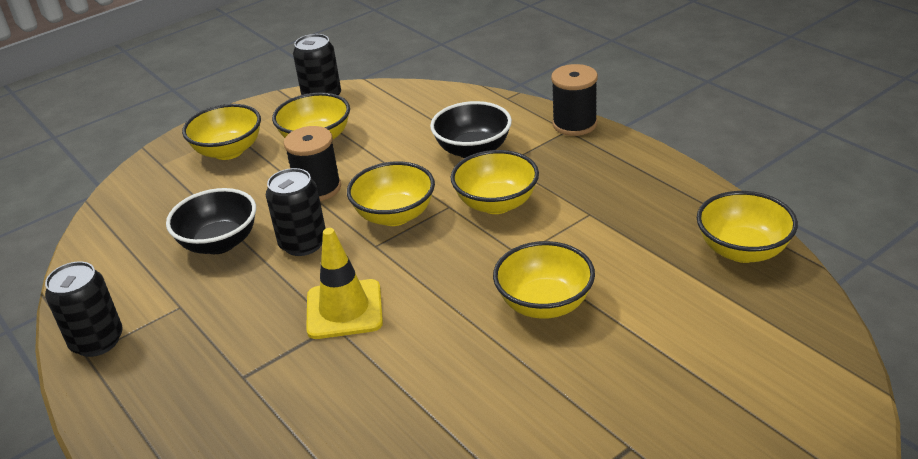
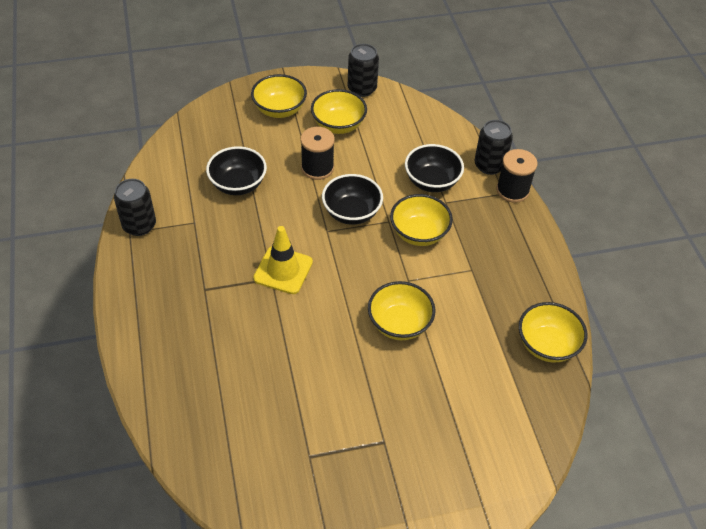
camera: 20 degrees right, 15 degrees up
(303, 243) = (285, 208): black can -> black can (489, 165)
(395, 215) = (351, 213): yellow bowl -> black bowl

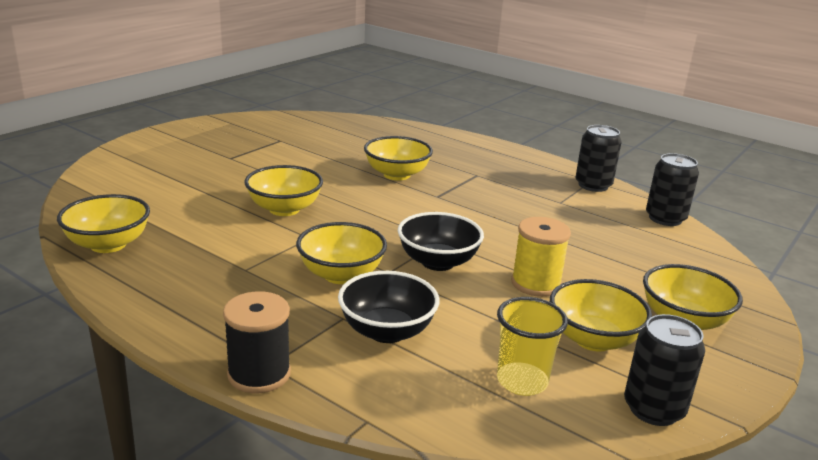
camera: 140 degrees right, 25 degrees down
(238, 184) = (579, 238): black bowl -> none
(268, 325) = (397, 175): none -> yellow bowl
(283, 270) = (435, 203): yellow traffic cone -> none
(317, 168) = (536, 283): black spool -> yellow spool
(399, 126) = (522, 381): none -> yellow cup
(489, 165) = (326, 392): black can -> black can (665, 218)

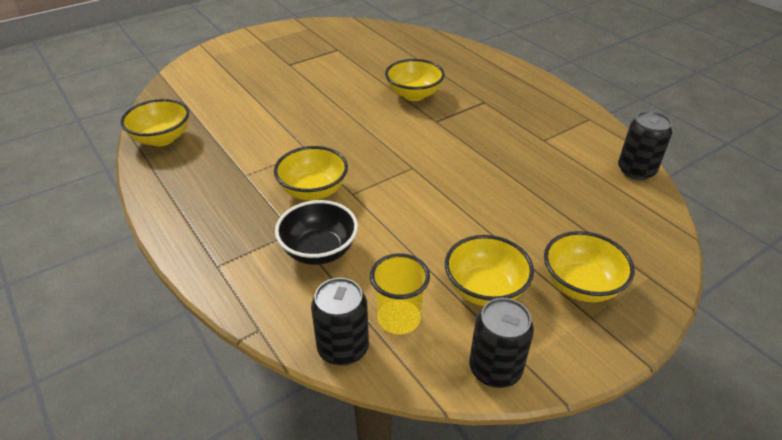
camera: 20 degrees right, 15 degrees up
(259, 374) = (206, 272): black spool -> none
(284, 209) = (304, 120): yellow bowl -> none
(438, 262) = (397, 189): black bowl -> none
(536, 283) = (469, 224): yellow spool -> none
(593, 185) = (587, 125): black can -> black can (343, 348)

